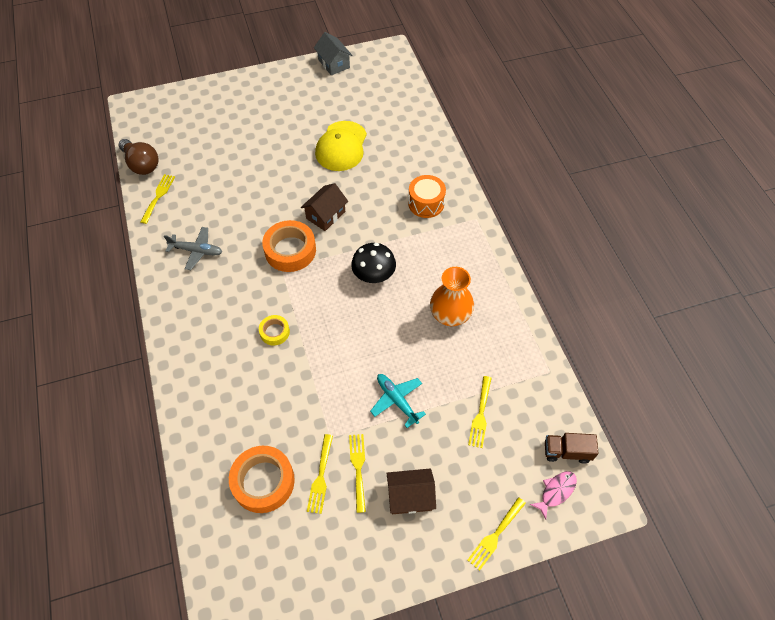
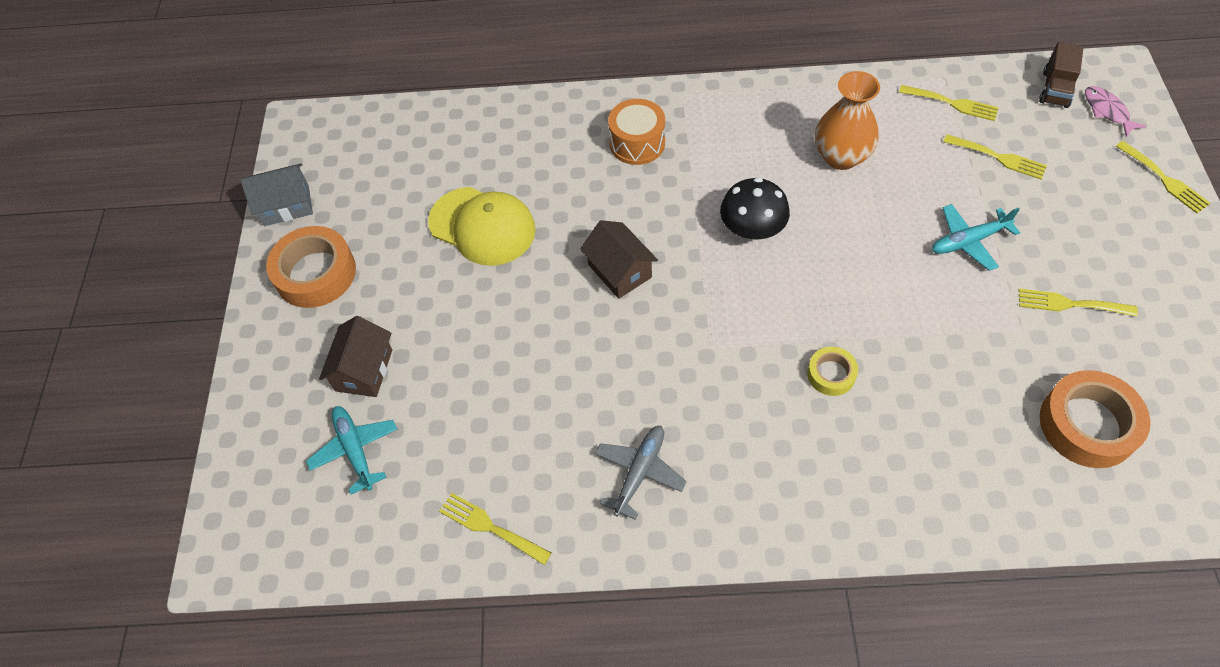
camera: 70 degrees left, 0 degrees up
(141, 164) = (396, 552): brown light bulb -> none
(193, 134) = (355, 450): none -> turquoise plane
(290, 250) = (677, 330): orange tape -> orange tape (315, 273)
(320, 477) = (1082, 351): yellow fork -> yellow fork (952, 103)
(410, 496) = (1112, 254): brown house -> brown house (364, 370)

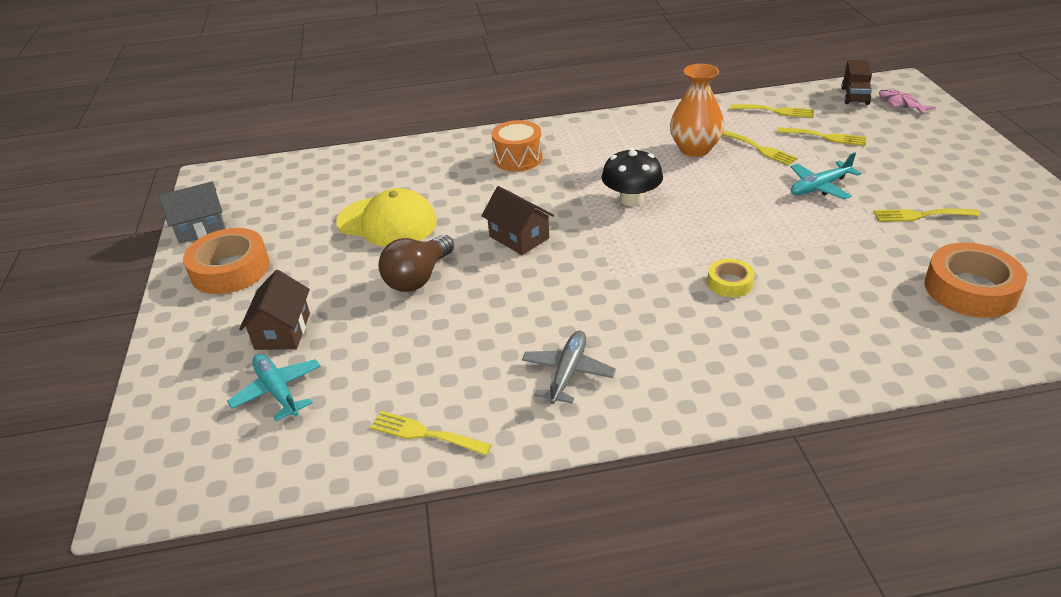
camera: 10 degrees left, 20 degrees down
(506, 315) = (418, 278): none -> brown light bulb
(1164, 179) = (963, 136): yellow fork -> yellow fork (760, 149)

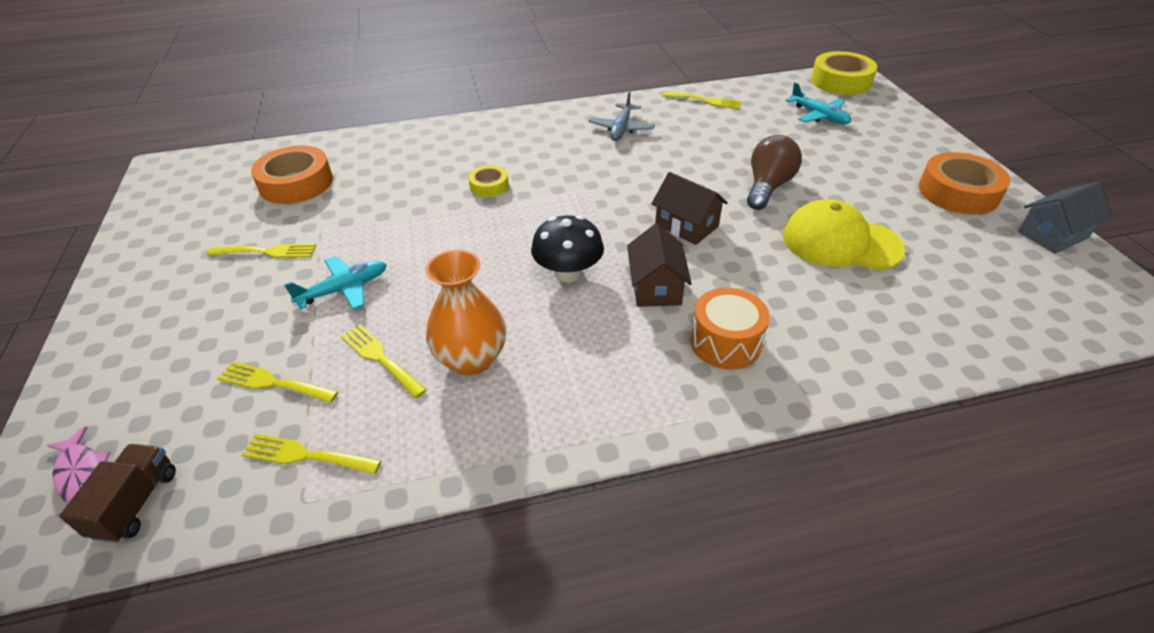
camera: 175 degrees right, 5 degrees up
(172, 480) = (841, 81): none -> yellow tape
(282, 331) = (852, 147): brown house -> brown house (656, 287)

